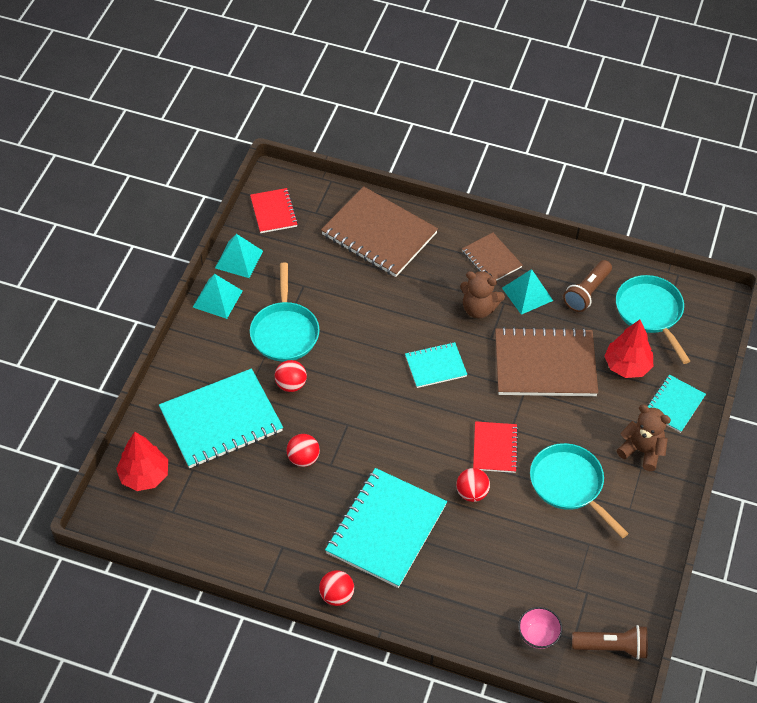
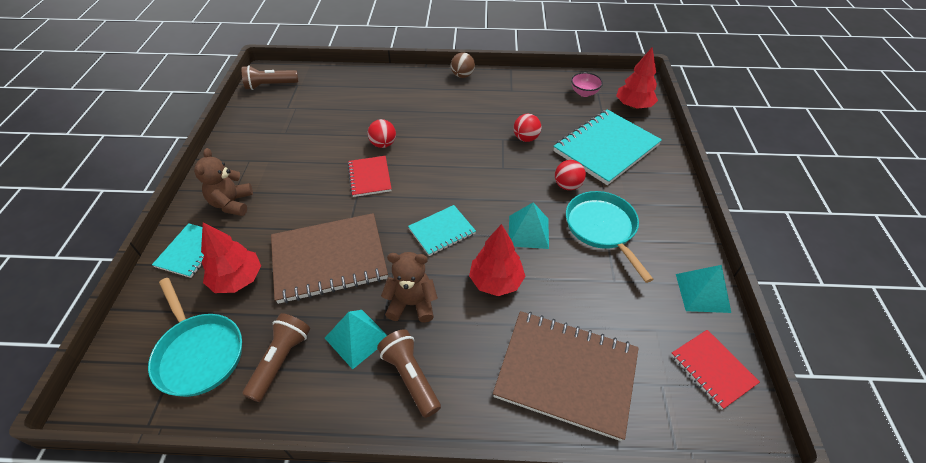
camera: 165 degrees right, 5 degrees down
(217, 299) = (688, 244): turquoise pyramid -> turquoise pyramid (528, 231)
(336, 595) = (462, 75): red ball -> brown ball
(386, 529) = (443, 112): turquoise notebook -> none
(403, 309) = (496, 281): none -> red tree
(491, 259) = (410, 376): brown notebook -> brown flashlight
(538, 635) = (322, 82): pink bowl -> pink bowl (584, 93)
(569, 485) = (301, 165): turquoise pan -> none
(641, 451) = (232, 203): brown teddy bear -> brown teddy bear turned 75 degrees clockwise

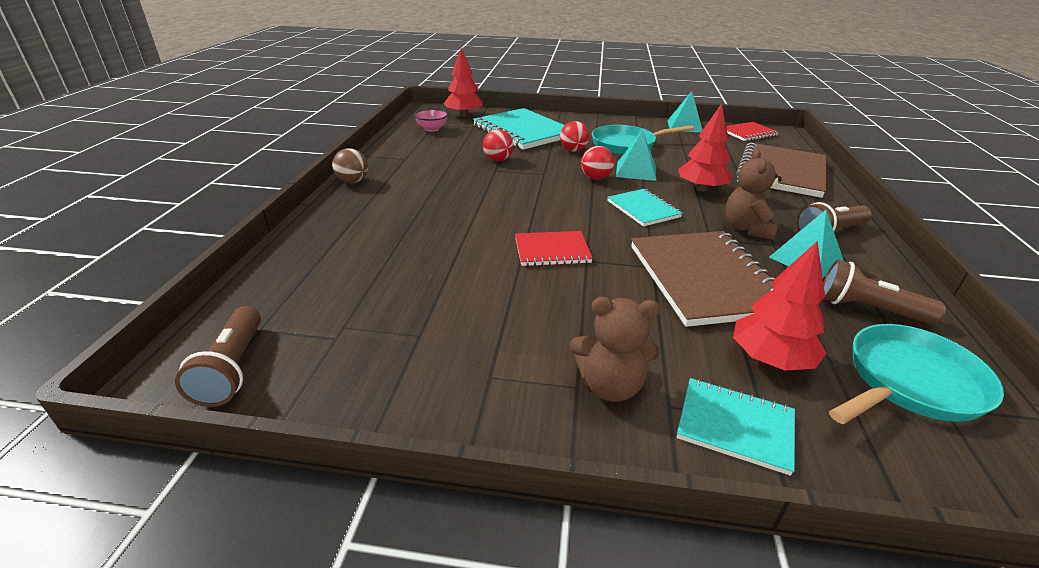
camera: 85 degrees left, 15 degrees down
(383, 144) = (483, 240): red ball -> red ball (595, 178)

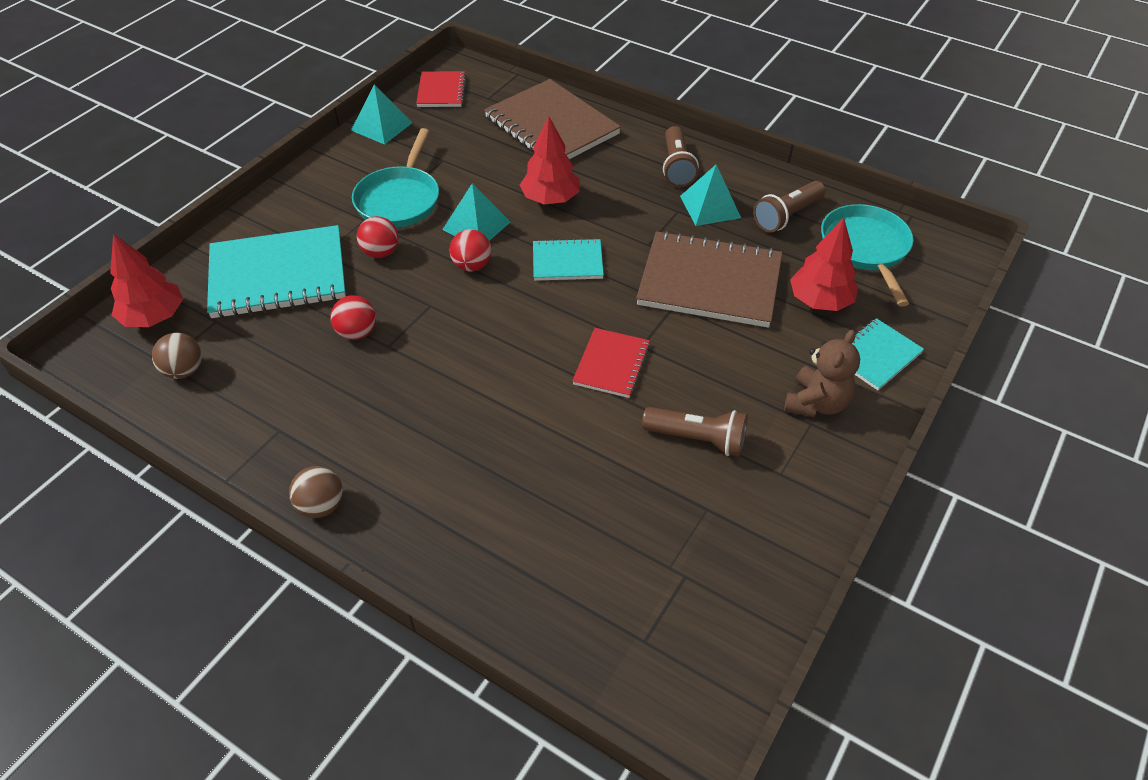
camera: 65 degrees left, 15 degrees up
(232, 369) = (701, 667): brown flashlight -> brown flashlight (697, 439)
(432, 129) = (184, 370): pink bowl -> brown ball
(747, 229) = (644, 212): brown teddy bear -> none

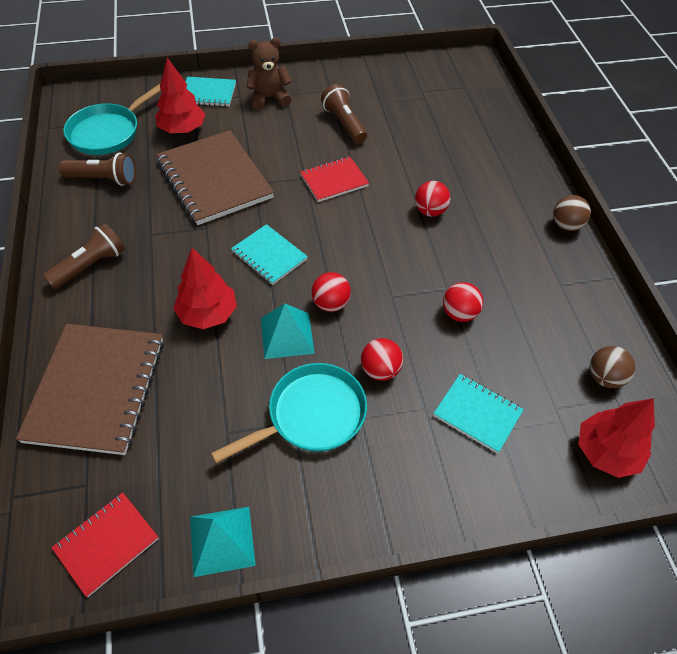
camera: 135 degrees left, 5 degrees up
(278, 275) = (477, 413): turquoise notebook -> turquoise notebook, size x0.54
(482, 407) = (430, 211): none -> red ball
(710, 207) = (128, 220): turquoise pyramid -> none

